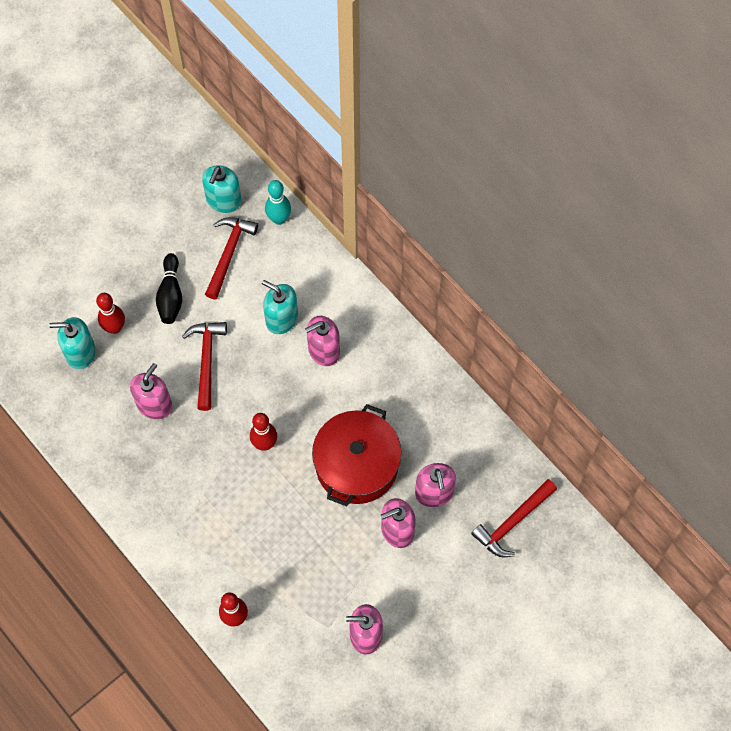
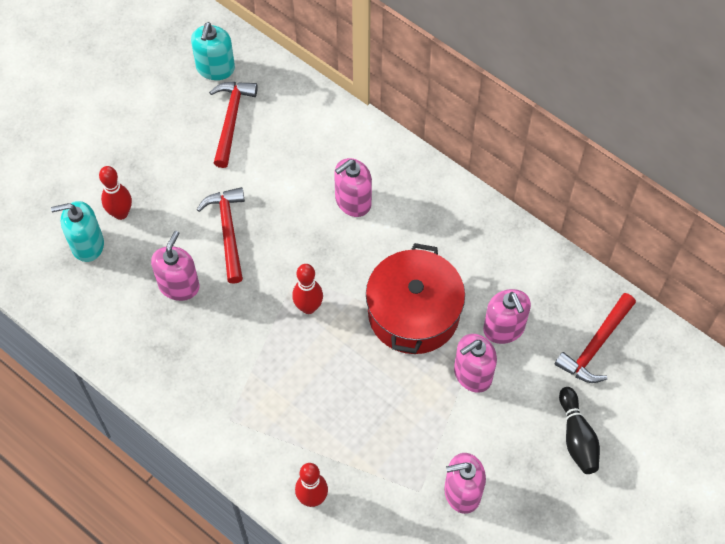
camera: 10 degrees left, 5 degrees down
(170, 295) = (176, 171): black bowling pin -> black bowling pin (577, 437)
(279, 219) = (278, 78): turquoise bowling pin -> none
(281, 318) = (301, 176): turquoise soap dispenser -> none

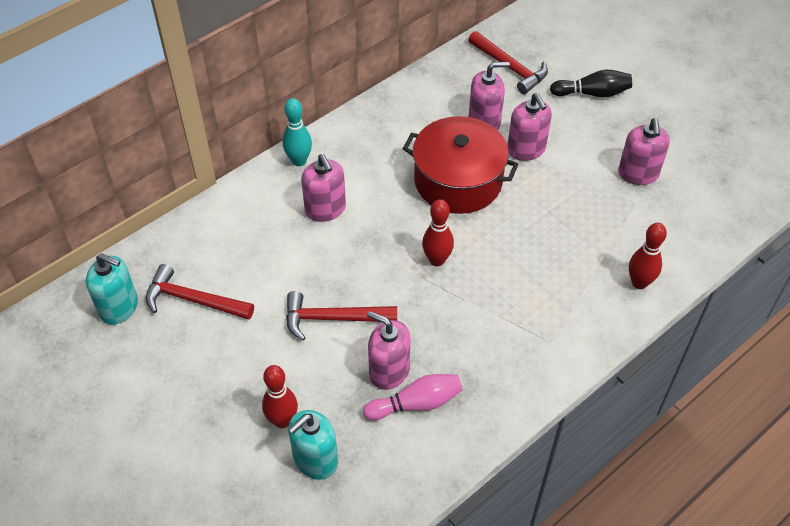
camera: 80 degrees left, 10 degrees down
(87, 244) = (315, 460): turquoise soap dispenser -> turquoise soap dispenser turned 45 degrees clockwise
(148, 312) = (416, 403): none -> pink bowling pin
(409, 167) = (299, 161): none -> turquoise bowling pin

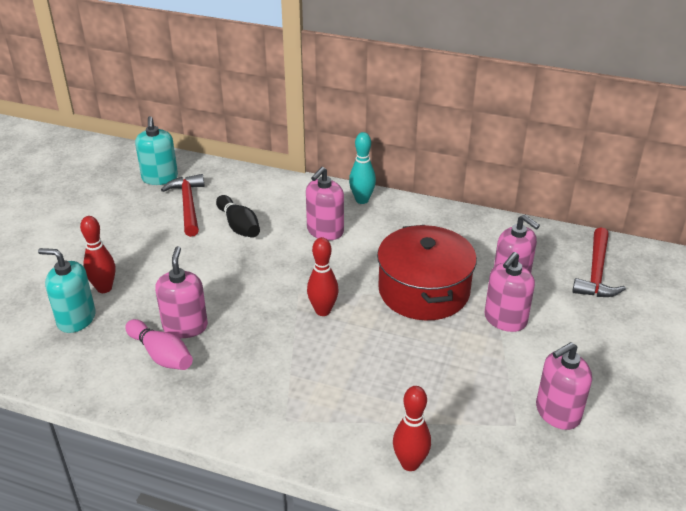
camera: 60 degrees right, 15 degrees down
(333, 319) = (218, 277): red hammer -> none
(592, 93) = (630, 339): black bowling pin -> black bowling pin (239, 226)

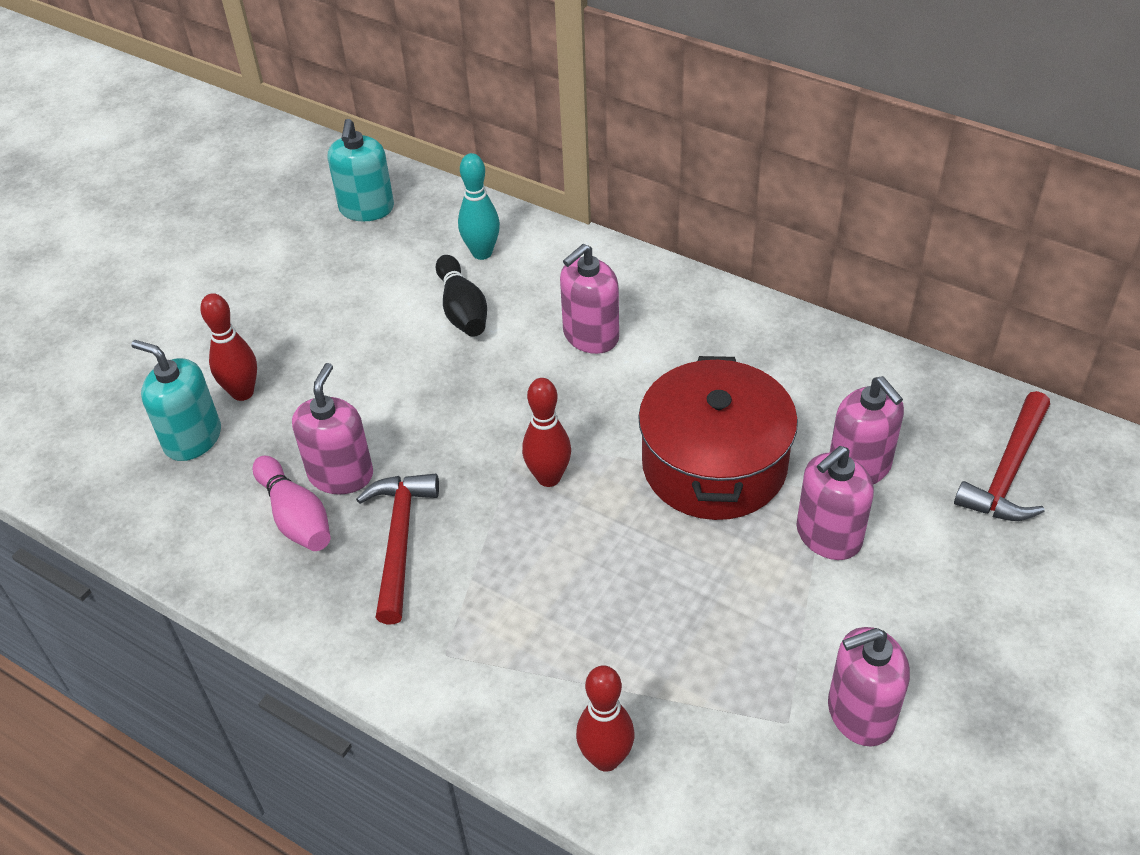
camera: 15 degrees right, 10 degrees up
(188, 205) = (396, 263): red hammer -> red hammer (399, 541)
(362, 200) = (664, 286): turquoise bowling pin -> turquoise bowling pin (482, 253)

